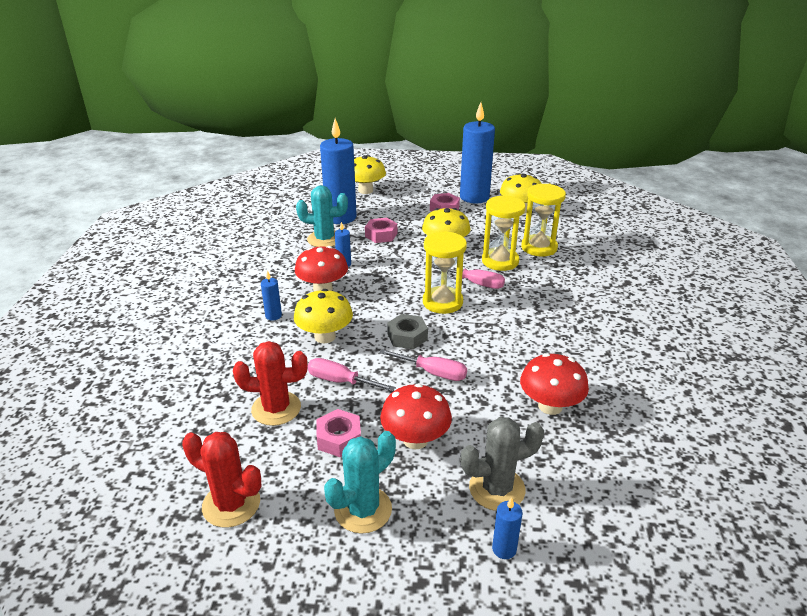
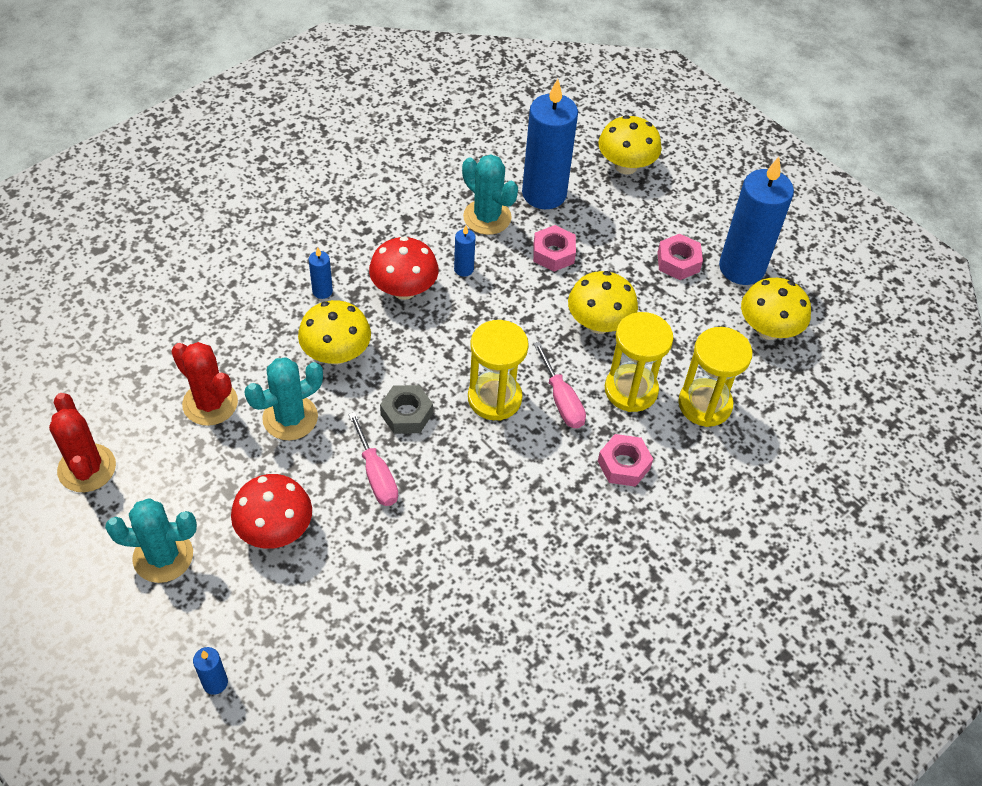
camera: 40 degrees right, 20 degrees up
(339, 438) = (221, 476): pink nut -> pink nut (623, 465)
(341, 381) = (290, 418): pink screwdriver -> turquoise cactus
(497, 489) = (276, 631): grey cactus -> none
(550, 406) = (428, 599): red mushroom -> none

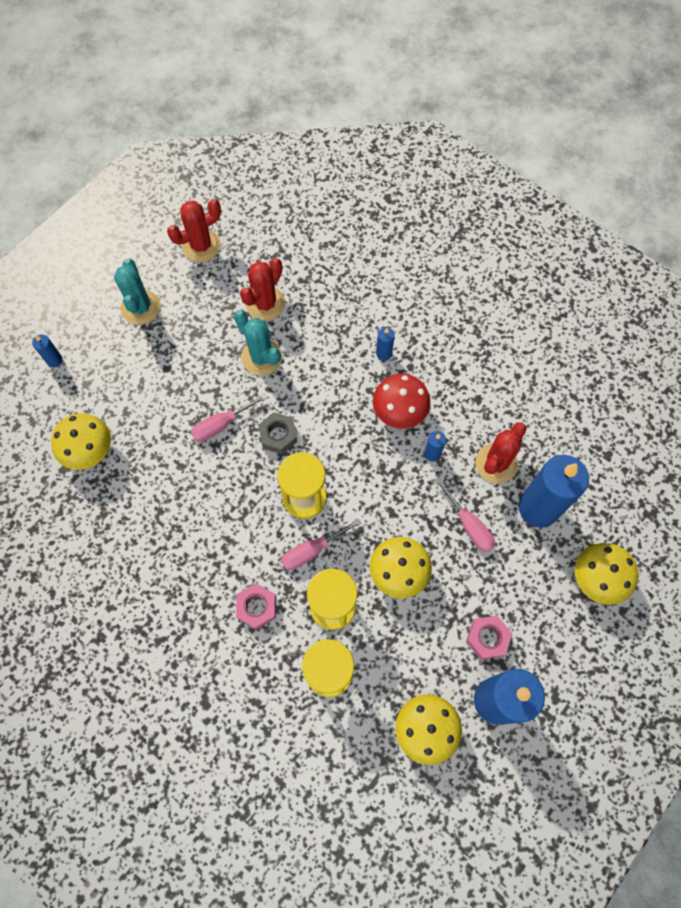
camera: 85 degrees right, 15 degrees up
(275, 530) = (168, 369): red mushroom -> none
(336, 354) = (325, 376): yellow mushroom -> yellow mushroom (89, 451)
(487, 217) = (496, 463): turquoise cactus -> red cactus
(553, 253) = (469, 525): pink nut -> pink screwdriver

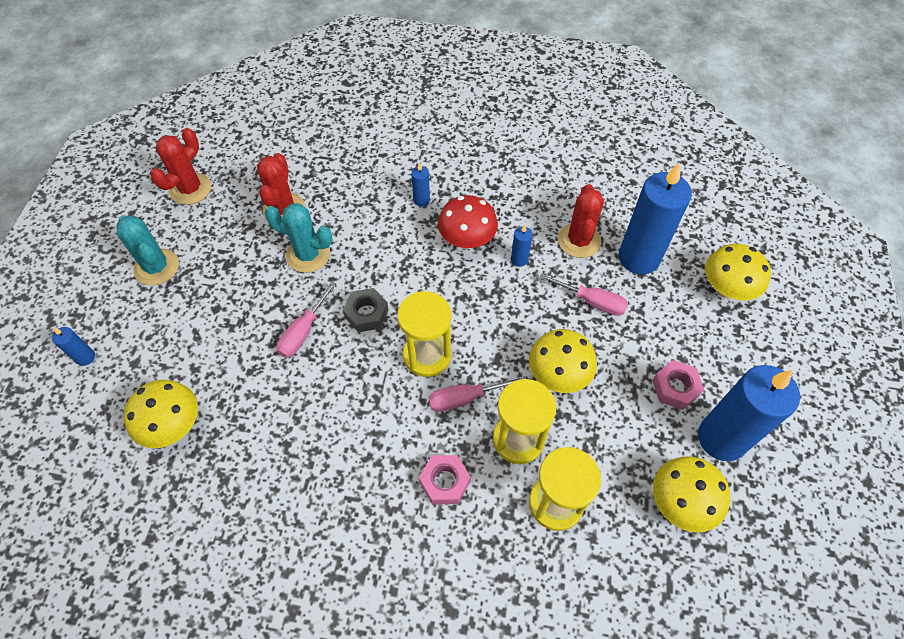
camera: 30 degrees left, 10 degrees down
(312, 550) = (465, 398): pink screwdriver -> pink screwdriver turned 45 degrees clockwise

